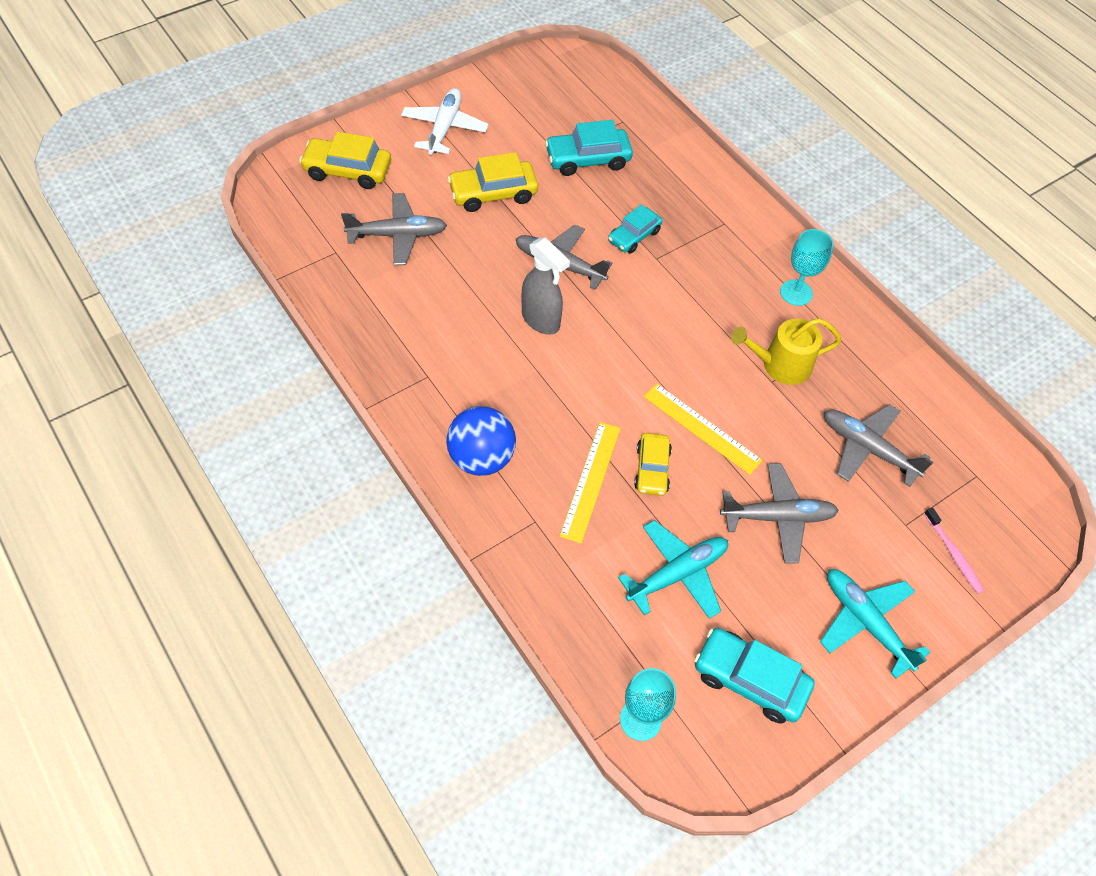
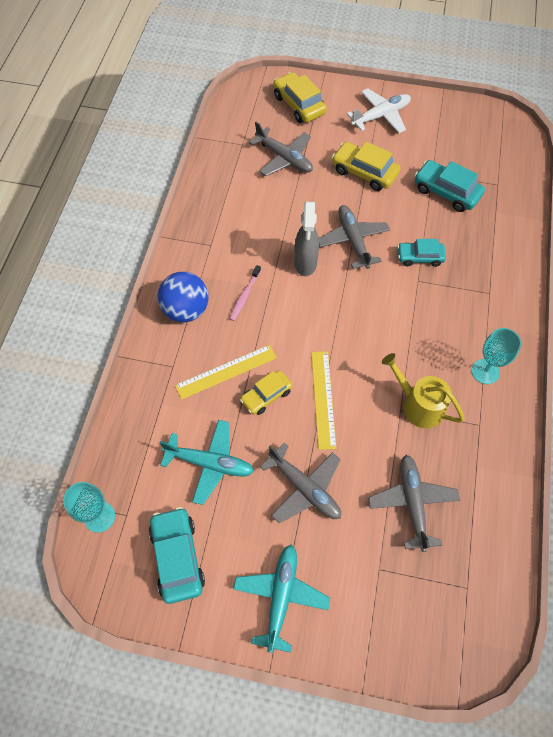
camera: 50 degrees right, 5 degrees up
(953, 554) = (387, 616): pink toothbrush -> pink toothbrush (244, 296)

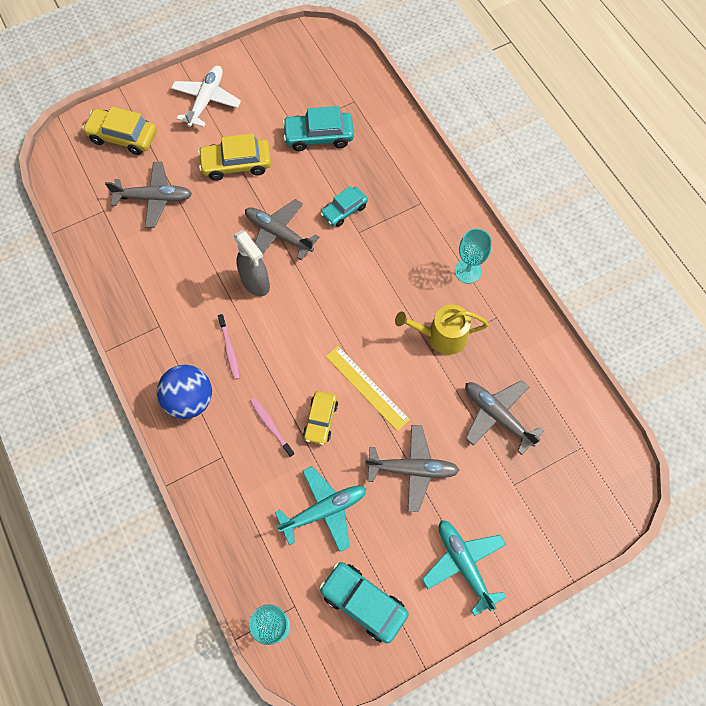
camera: 40 degrees left, 5 degrees up
(226, 371) = (271, 426): yellow ruler -> pink toothbrush

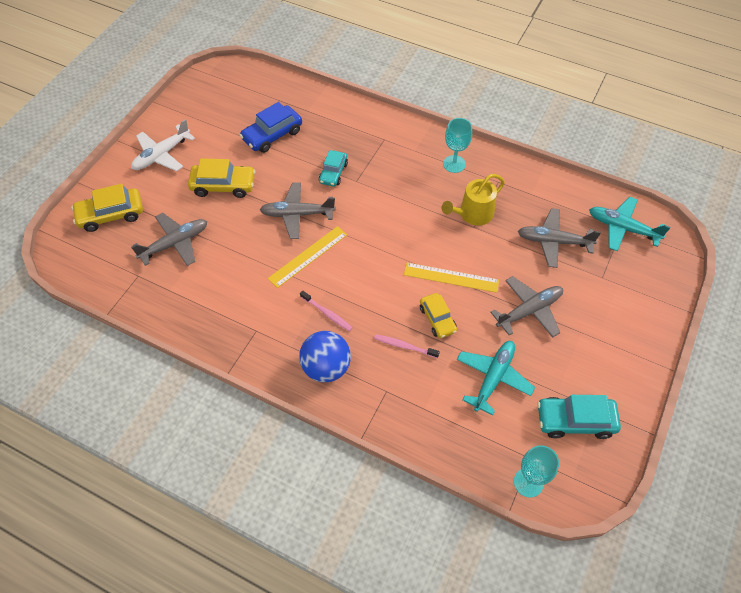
camera: 35 degrees left, 10 degrees down
(206, 100) = (162, 155): white plane -> white plane turned 120 degrees counterclockwise
(236, 164) = (223, 185): yellow car -> yellow car turned 135 degrees counterclockwise
(256, 283) = (308, 256): grey spray bottle -> yellow ruler
(319, 136) = (272, 135): turquoise car -> blue car
(463, 564) = (616, 349): turquoise plane -> turquoise plane (622, 228)

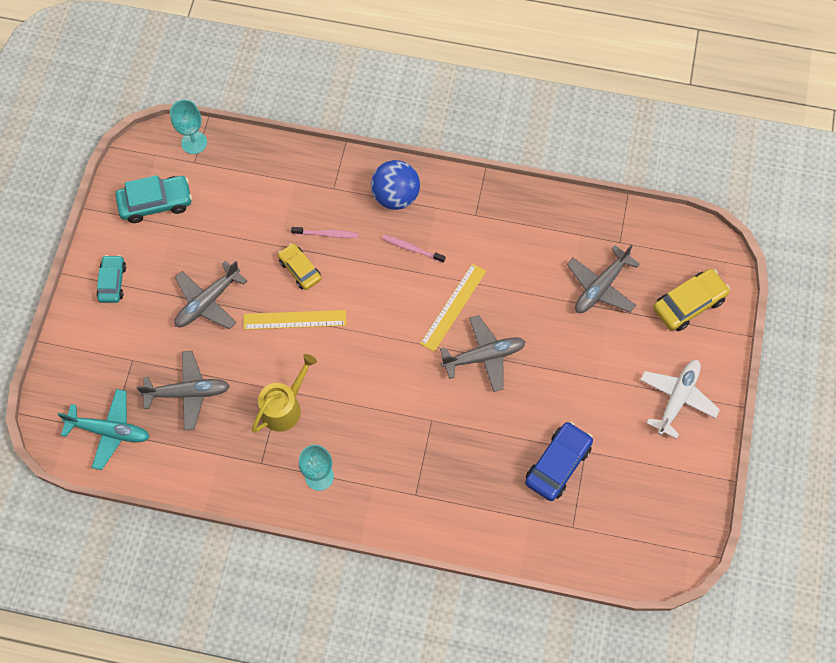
camera: 165 degrees right, 10 degrees up
(223, 185) = (583, 373): yellow car -> none
(333, 173) = (462, 425): turquoise car -> turquoise car (112, 282)
(493, 378) = (235, 224): turquoise plane -> none

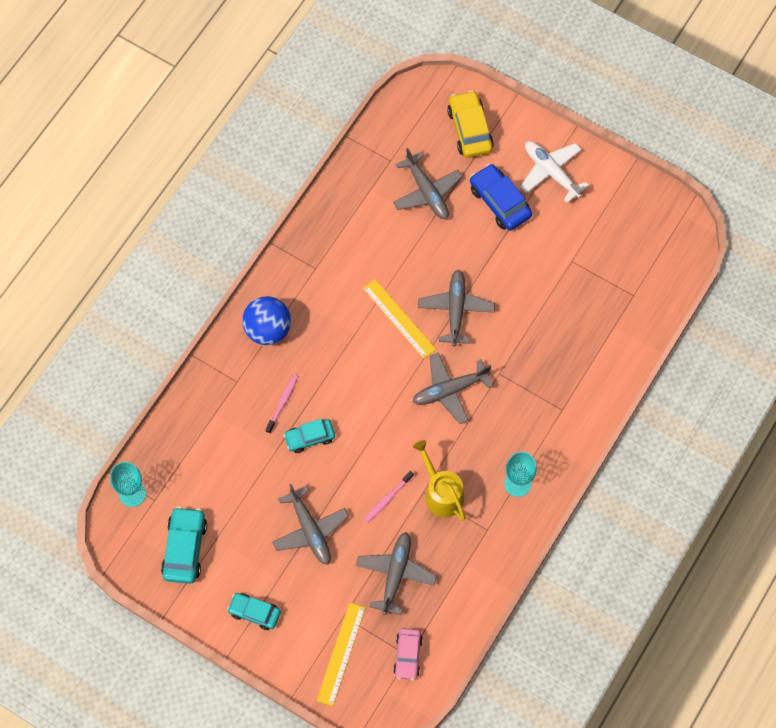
camera: 70 degrees left, 0 degrees up
(109, 431) = (408, 656): turquoise plane -> pink car
(294, 320) = (359, 458): yellow ruler -> yellow ruler (341, 654)
(300, 270) = (310, 438): yellow car -> turquoise car
(395, 379) = (450, 390): none -> grey plane
(412, 248) = (327, 333): pink toothbrush -> pink toothbrush (387, 499)
(557, 464) = (575, 286): blue car -> blue car (499, 202)

